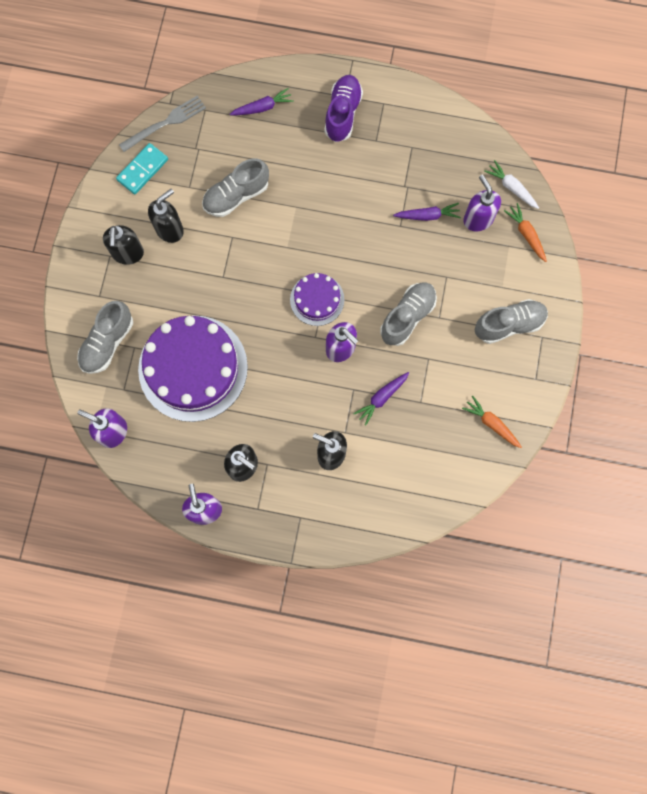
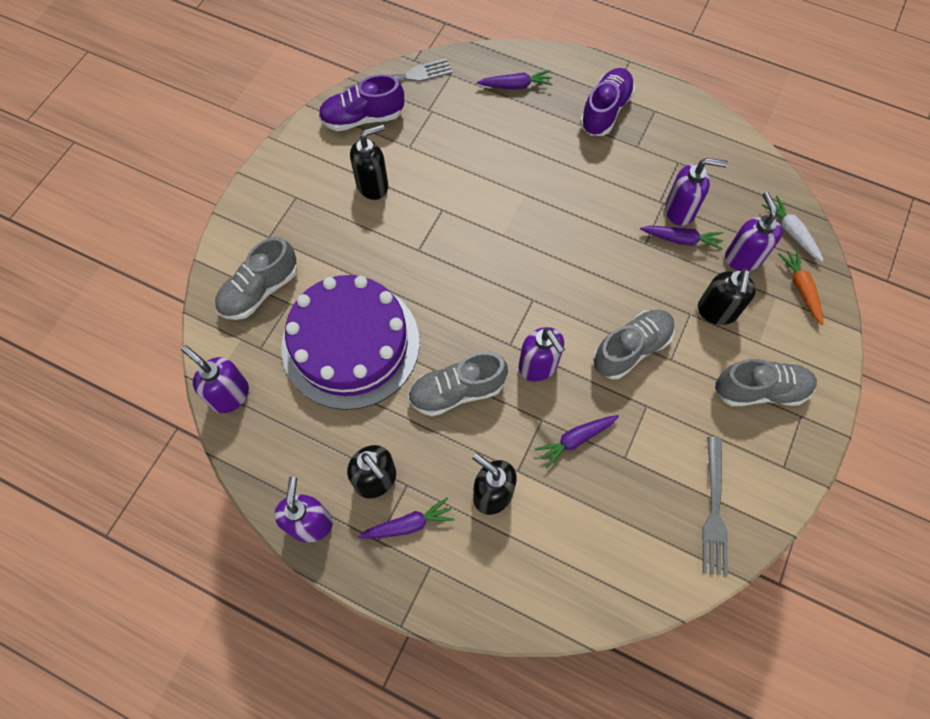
camera: 15 degrees right, 10 degrees down
(128, 254) = (317, 200): black soap dispenser -> black soap dispenser (717, 311)
(143, 170) = (362, 118): turquoise domino -> purple shoe
(236, 196) = (460, 167): grey shoe -> grey shoe (457, 391)
(276, 492) = (408, 524): none -> purple carrot
(317, 299) = (523, 302): purple cake -> none
(421, 190) = (680, 210): none -> purple soap dispenser
(491, 424) = (714, 510): orange carrot -> grey fork

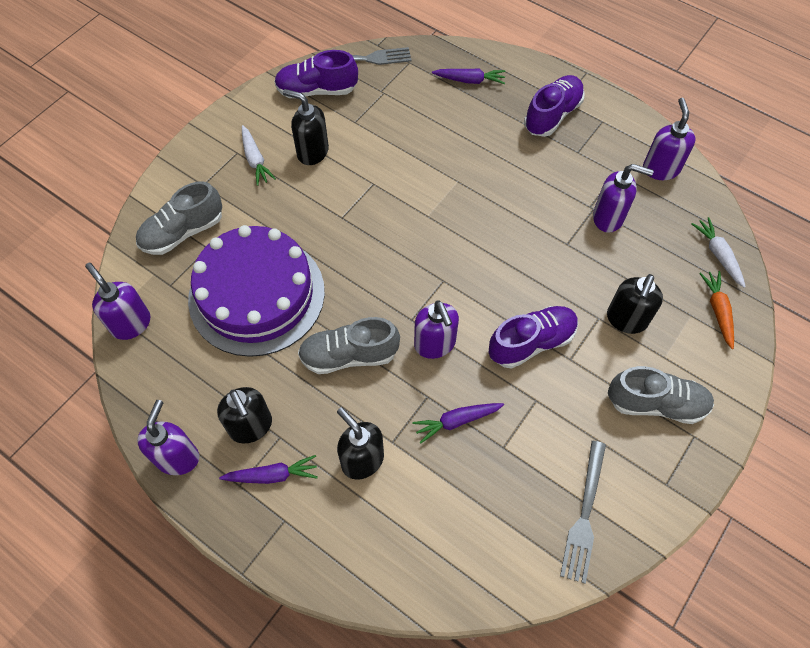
camera: 10 degrees right, 5 degrees down
(316, 202) = (255, 160): none -> white carrot
(373, 185) = (312, 152): black soap dispenser -> black soap dispenser turned 135 degrees counterclockwise
(631, 349) = (531, 342): grey shoe -> purple shoe
(681, 239) = (604, 246): purple carrot -> none
(743, 257) = (663, 272): purple soap dispenser -> purple soap dispenser (660, 169)

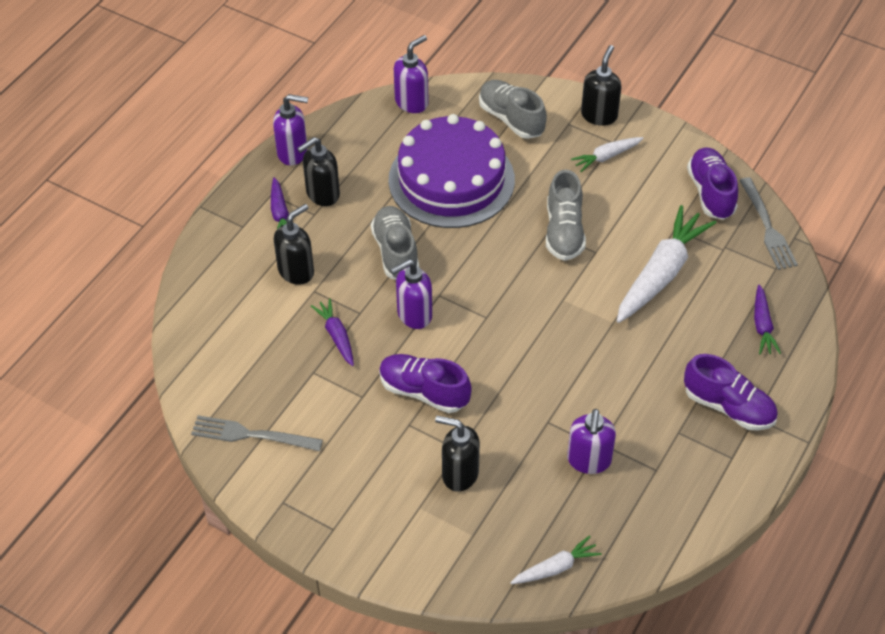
camera: 85 degrees right, 10 degrees down
(312, 152) = (626, 199): black soap dispenser -> black soap dispenser (599, 115)
(405, 139) = (661, 273): none -> white carrot
(531, 342) = (424, 392): purple shoe -> purple shoe turned 150 degrees clockwise
(656, 403) = (366, 497): grey shoe -> grey shoe (564, 231)
(660, 169) = (670, 516): purple soap dispenser -> none
(717, 311) = (481, 561): orange carrot -> none

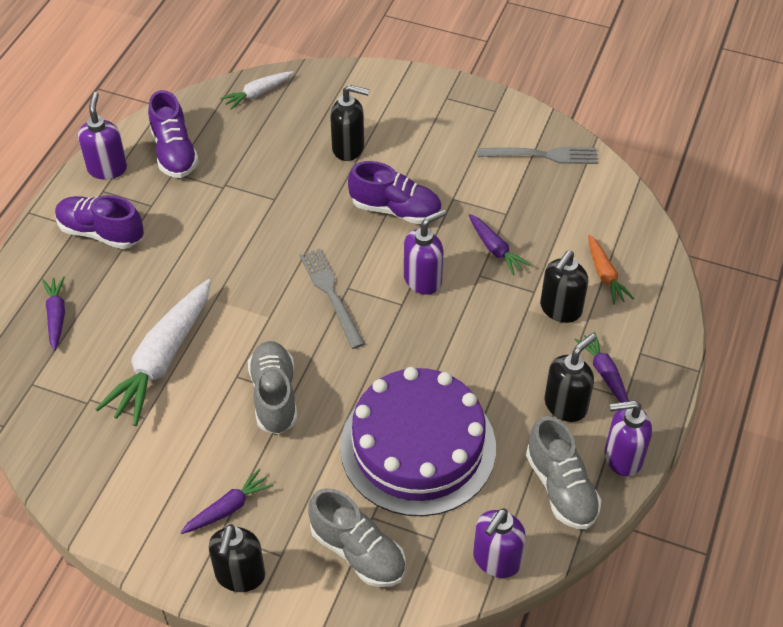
camera: 170 degrees right, 0 degrees up
(242, 297) = (605, 275): none -> orange carrot
(396, 252) = (460, 345): grey shoe -> grey shoe (561, 488)
(589, 460) = (234, 172): purple soap dispenser -> purple soap dispenser (107, 168)
(606, 157) = (228, 508): white carrot -> purple carrot
(711, 193) = (97, 473): purple shoe -> purple shoe (174, 152)
(767, 227) = (33, 434): grey fork -> grey fork (331, 294)

